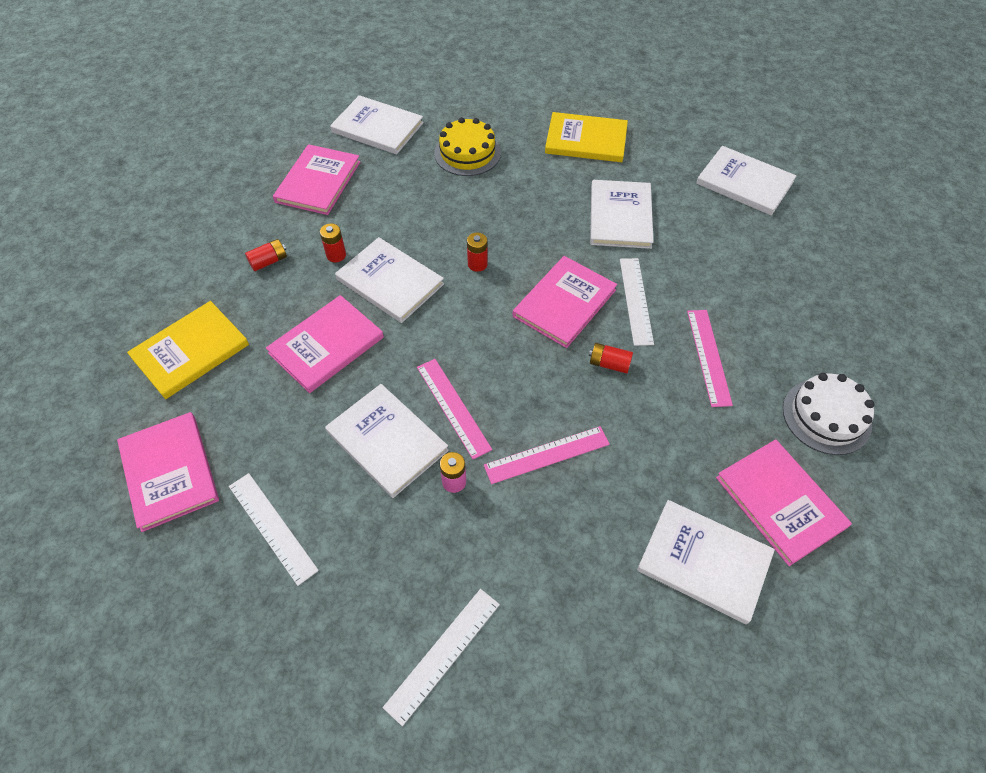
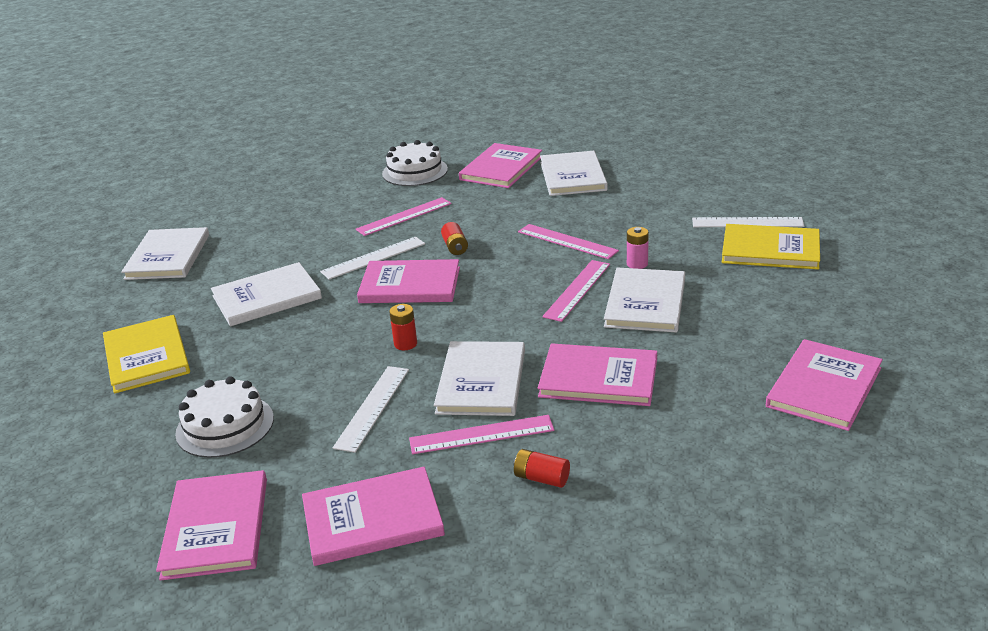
camera: 120 degrees left, 25 degrees down
(190, 351) = (712, 457): yellow book -> yellow book (770, 250)
(272, 527) = (780, 315): white ruler -> white ruler (372, 407)
(336, 255) = (481, 435): red battery -> pink ruler
(377, 127) = (216, 527): white book -> pink book
(467, 153) = (225, 425): yellow cake -> white cake

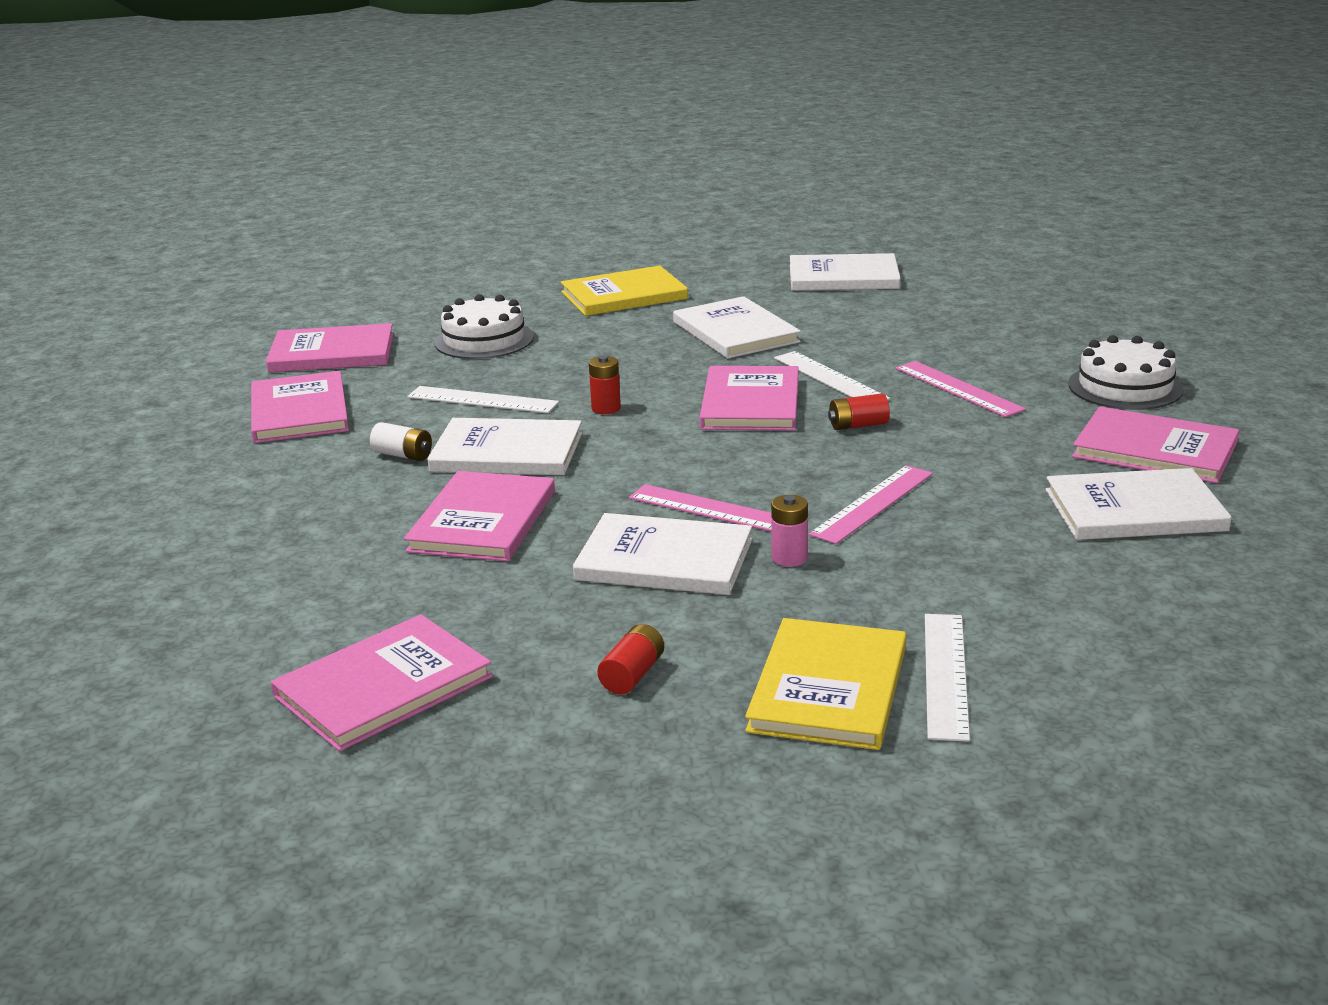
camera: 90 degrees right, 5 degrees down
(481, 435) = (403, 455): pink ruler -> white battery
(541, 478) = (308, 487): red battery -> red battery (632, 675)
(824, 387) = (383, 686): pink book -> pink book turned 75 degrees counterclockwise

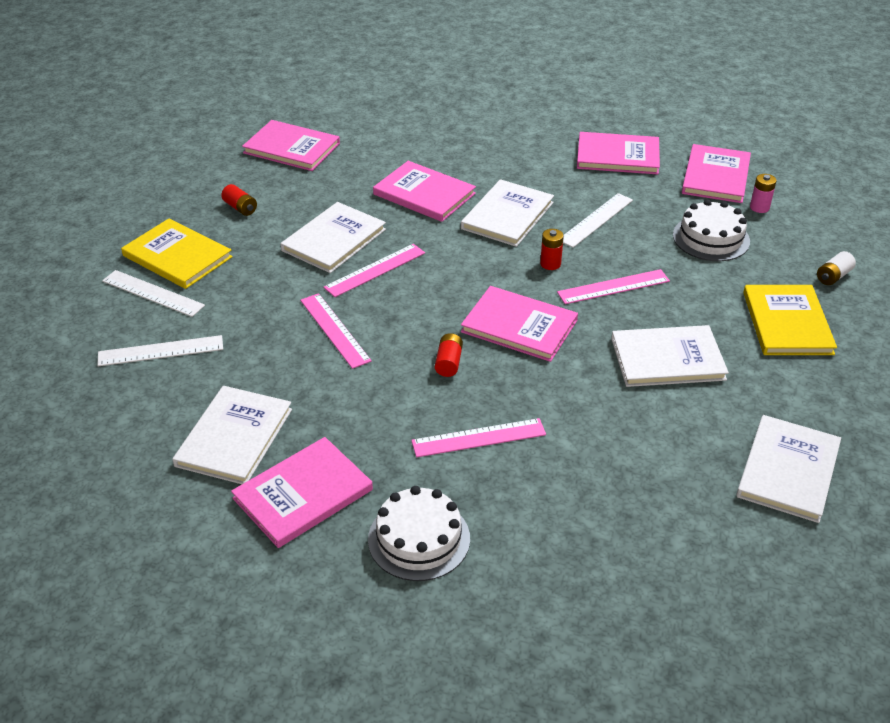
camera: 110 degrees right, 15 degrees up
(383, 686) = (292, 148): pink book -> pink book turned 45 degrees counterclockwise
(403, 455) = (528, 181): white battery -> white battery (833, 276)
(626, 371) = (613, 287): none -> pink ruler
(789, 558) = (300, 280): pink battery -> pink battery (759, 207)
(830, 378) = (541, 378): white ruler -> white ruler (160, 351)

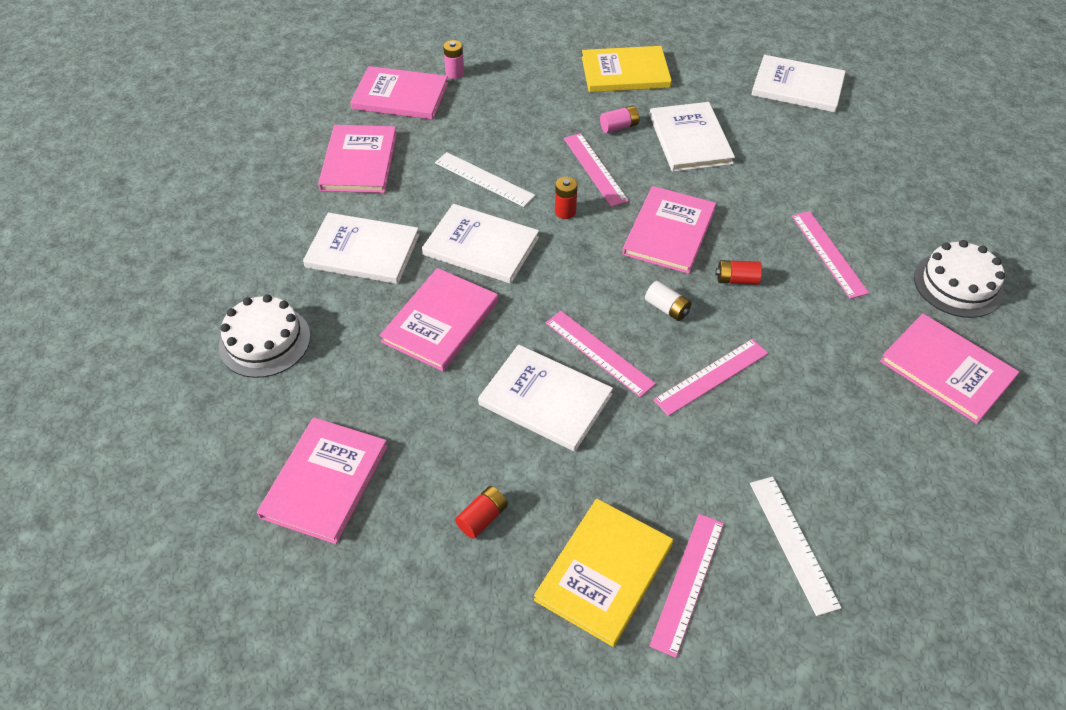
camera: 95 degrees left, 10 degrees up
(153, 293) = (688, 582): white ruler -> pink ruler
(234, 437) = (899, 438): white book -> white book (362, 251)
(684, 309) = (619, 127): none -> pink battery
(711, 238) = (508, 105): white cake -> white cake (264, 341)
(833, 276) = (556, 43): white battery -> white battery (667, 308)

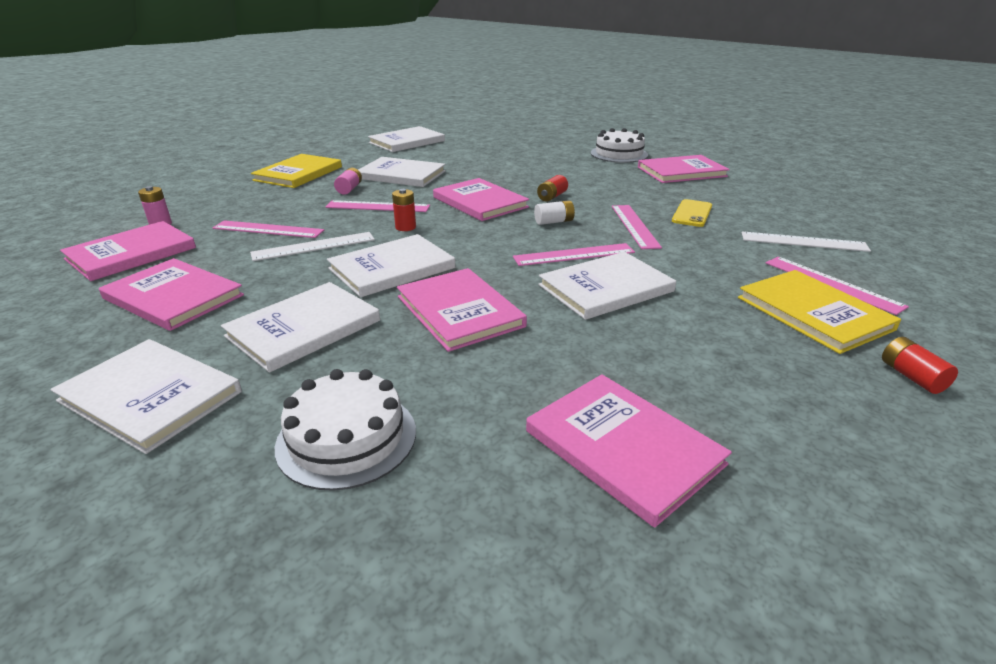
camera: 60 degrees left, 20 degrees down
(255, 233) = (151, 396): none -> white book
(482, 518) = (729, 355): red battery -> red battery (911, 377)
(794, 418) = (692, 214): none -> yellow phone
(828, 253) = (559, 171): pink ruler -> pink ruler (268, 229)

